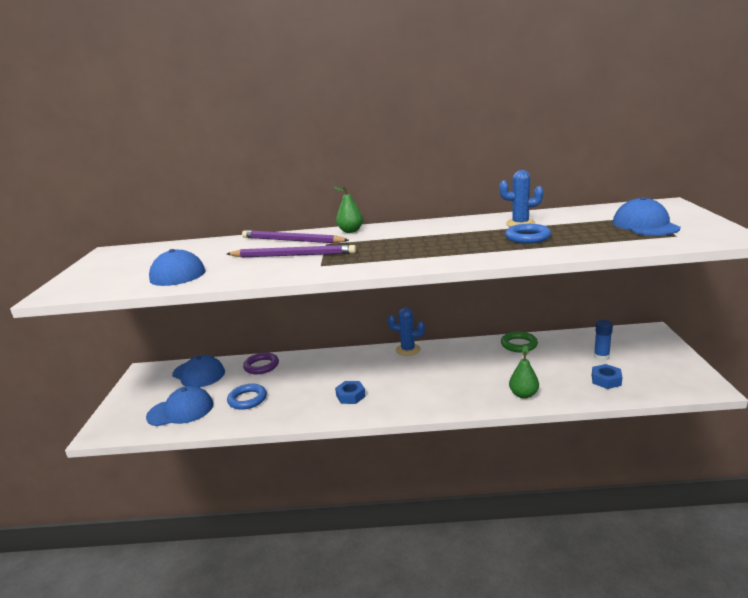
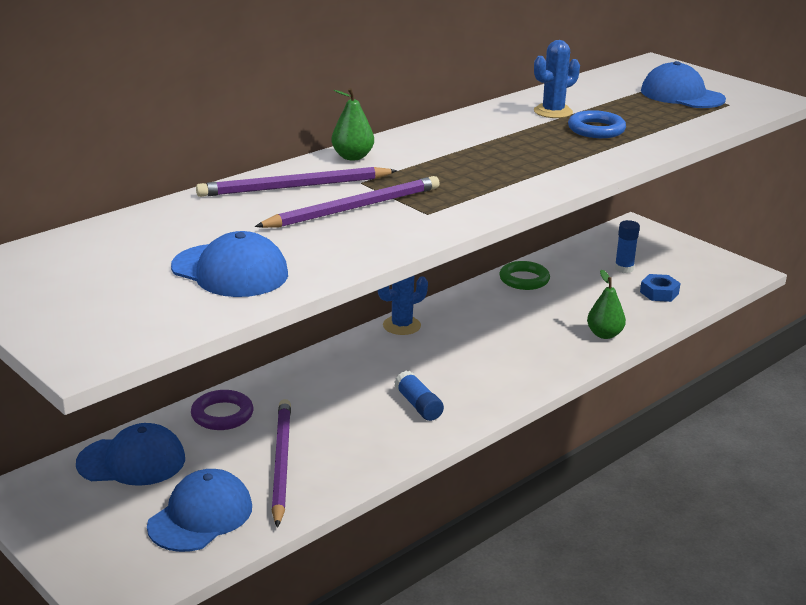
camera: 45 degrees left, 5 degrees up
(247, 399) = (281, 462): blue ring -> purple pencil
(350, 396) = (418, 405): blue nut -> blue glue stick

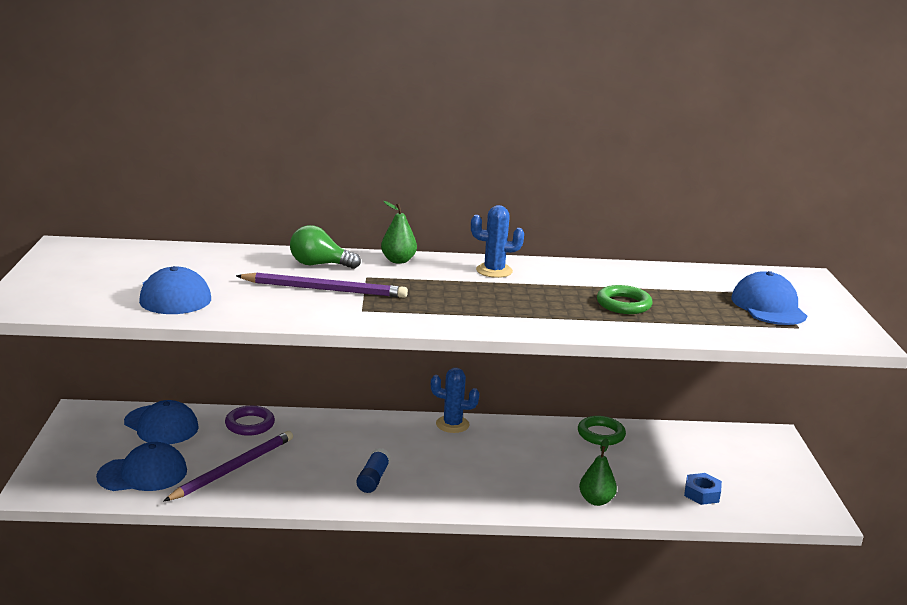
camera: 40 degrees right, 5 degrees down
(294, 187) = (319, 265): purple pencil -> green light bulb
(553, 112) = (619, 281): blue cactus -> blue cactus (494, 271)
(596, 129) = (623, 304): blue ring -> green ring
(624, 268) = (703, 463): blue glue stick -> none

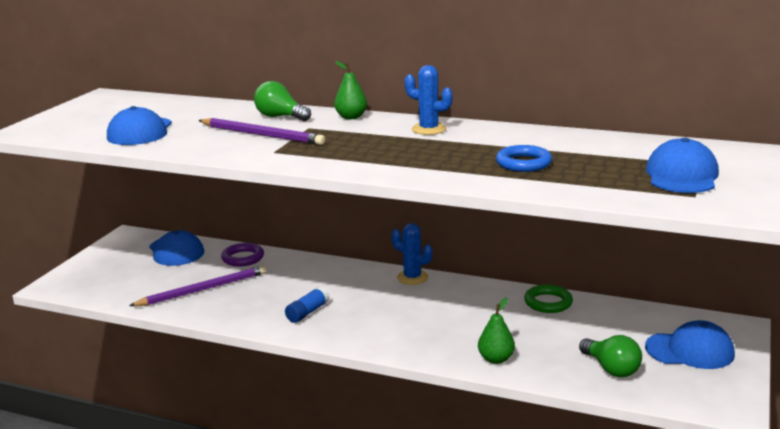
camera: 25 degrees right, 0 degrees up
(143, 473) = (134, 284): blue cap -> blue cap (690, 350)
(623, 304) = (523, 163): green ring -> blue ring
(702, 493) = (611, 369): blue nut -> green light bulb

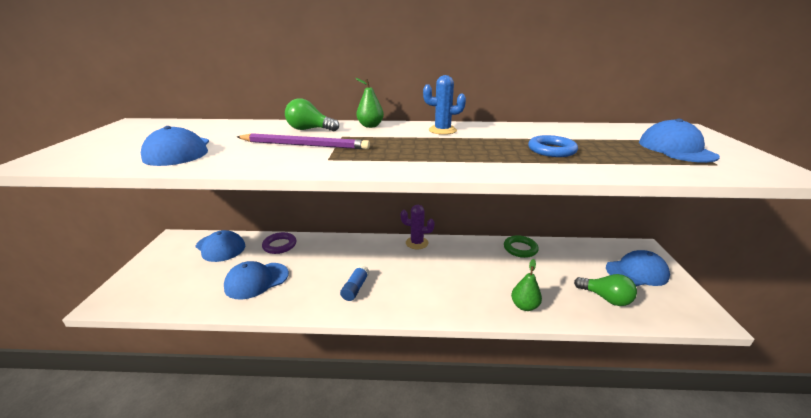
camera: 20 degrees left, 5 degrees up
(203, 289) = (256, 280): purple pencil -> blue cap
(412, 277) = (417, 243): blue cactus -> purple cactus

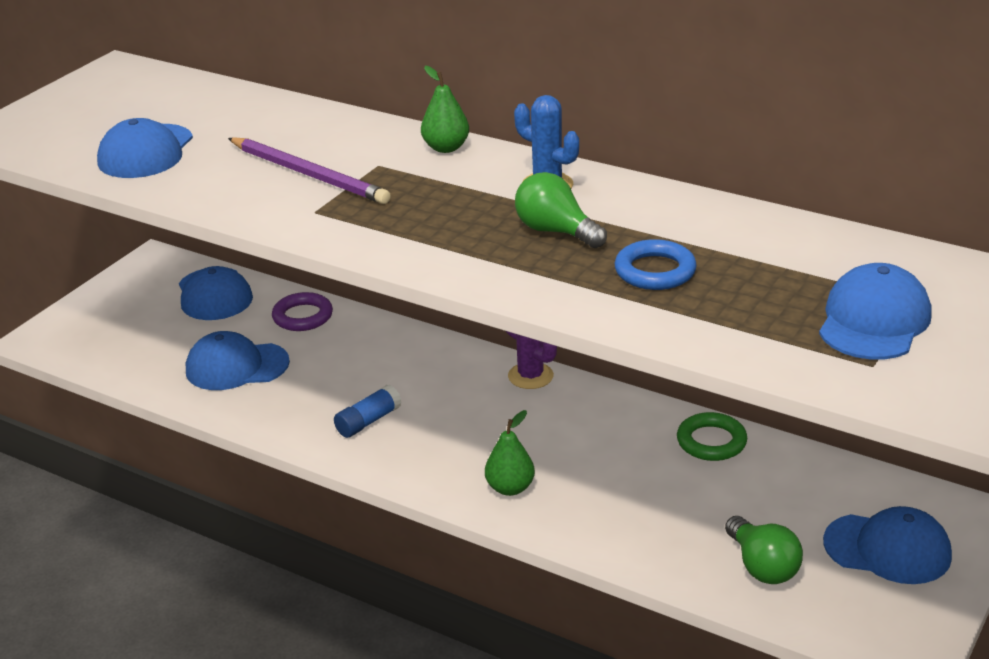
camera: 30 degrees right, 5 degrees up
(309, 129) = (346, 138): green light bulb -> green light bulb (556, 231)
(524, 306) = (605, 531): green pear -> green pear (510, 488)

